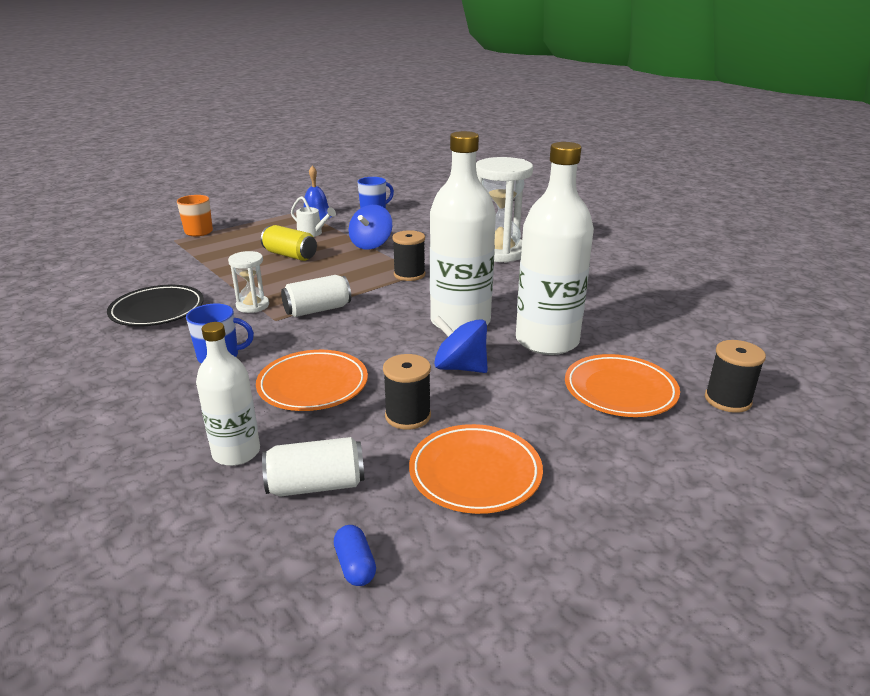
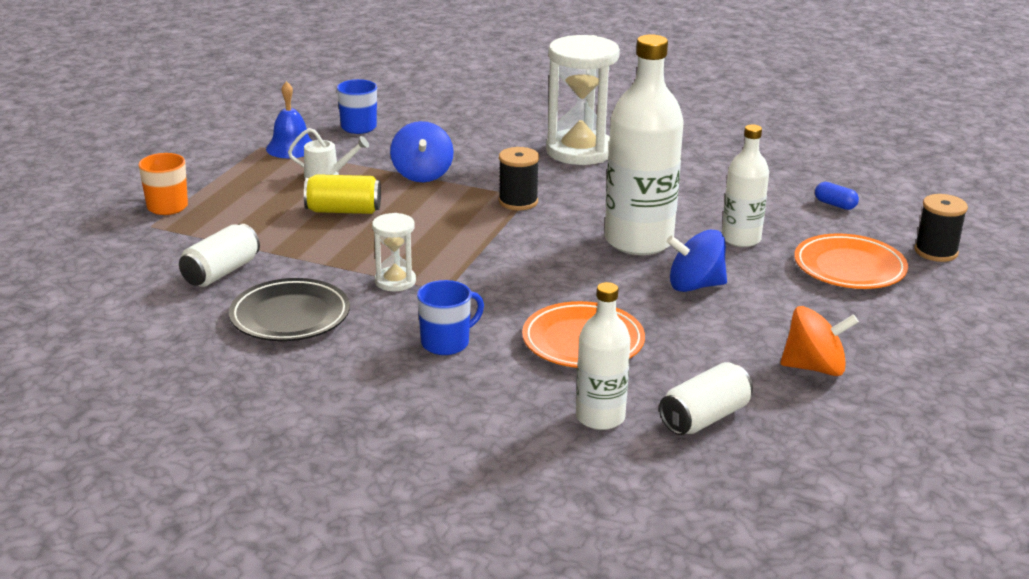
camera: 30 degrees left, 0 degrees up
(317, 310) = (475, 267): white can -> white can (221, 272)
(355, 565) = (808, 458): blue capsule -> blue capsule (835, 205)
(408, 416) = (705, 341): black spool -> none
(475, 473) = (814, 368): orange plate -> orange spinning top
(547, 341) = (741, 239): white bottle -> white bottle, size x0.58

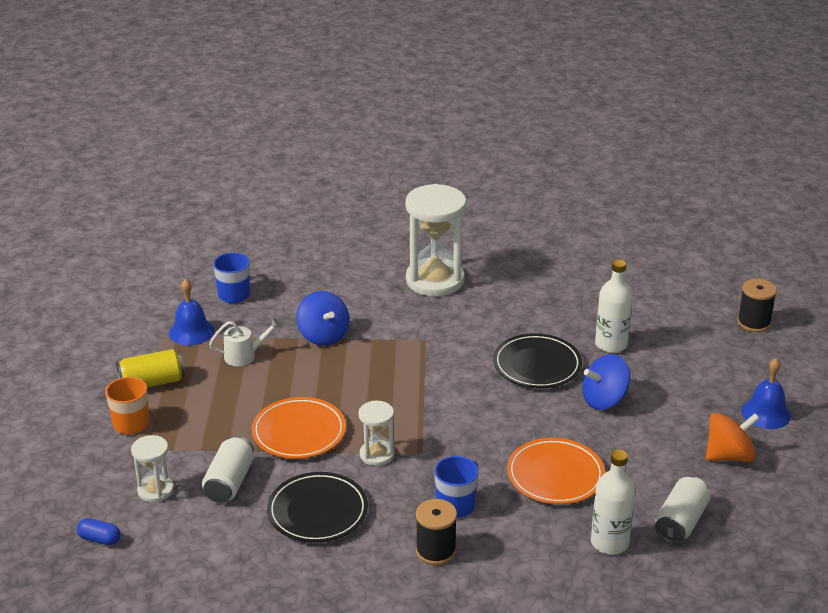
camera: 20 degrees left, 5 degrees up
(142, 263) = (155, 490): none -> white hourglass
(343, 210) = (285, 391): yellow can -> yellow can (152, 382)
(518, 202) = (420, 347): black spool -> black spool (435, 551)
(638, 241) = (537, 365): white bottle -> black plate
(835, 205) = (659, 292): blue capsule -> blue capsule (99, 539)
(849, 267) = (702, 353): orange plate -> orange plate (299, 432)
(892, 337) = (766, 413): none -> blue bell

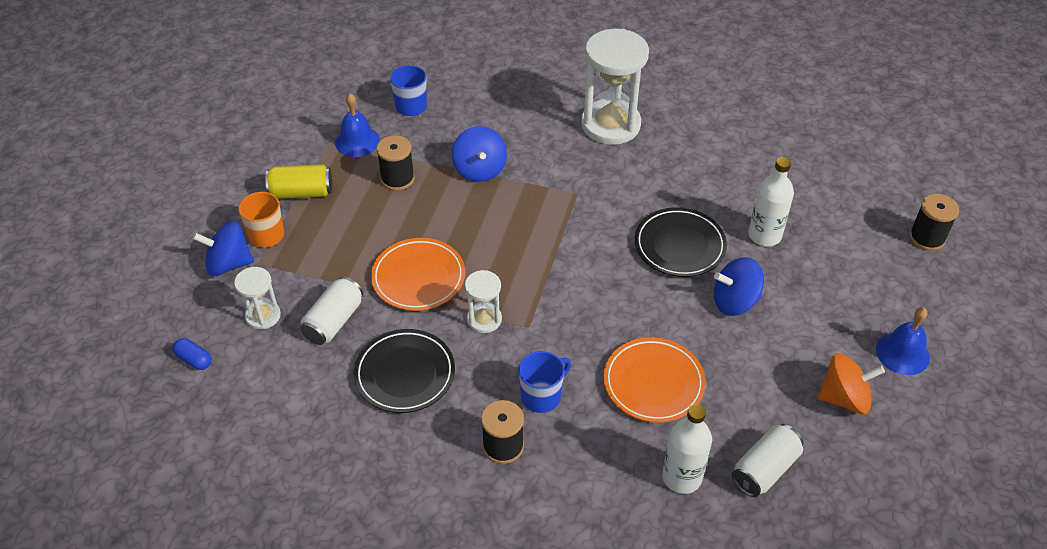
camera: 15 degrees right, 15 degrees up
(101, 454) = (228, 264): none -> blue spinning top
(245, 356) = (397, 179): white watering can -> black spool

